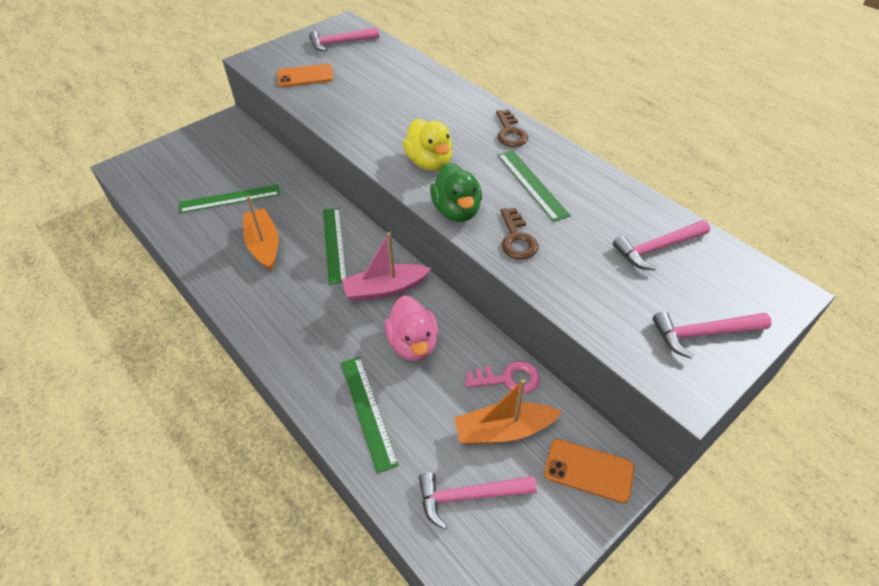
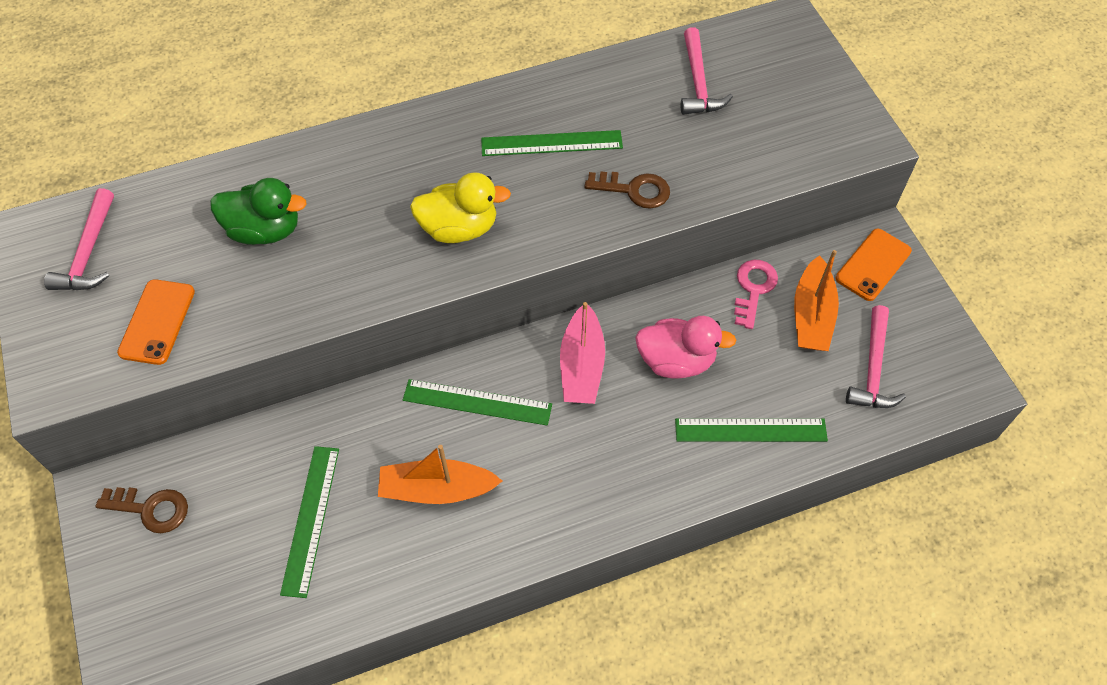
camera: 70 degrees left, 10 degrees up
(456, 211) = (563, 229): green duck -> green duck (265, 230)
(510, 132) = (444, 127): brown key -> brown key (150, 509)
(703, 334) = (815, 101): pink hammer -> none

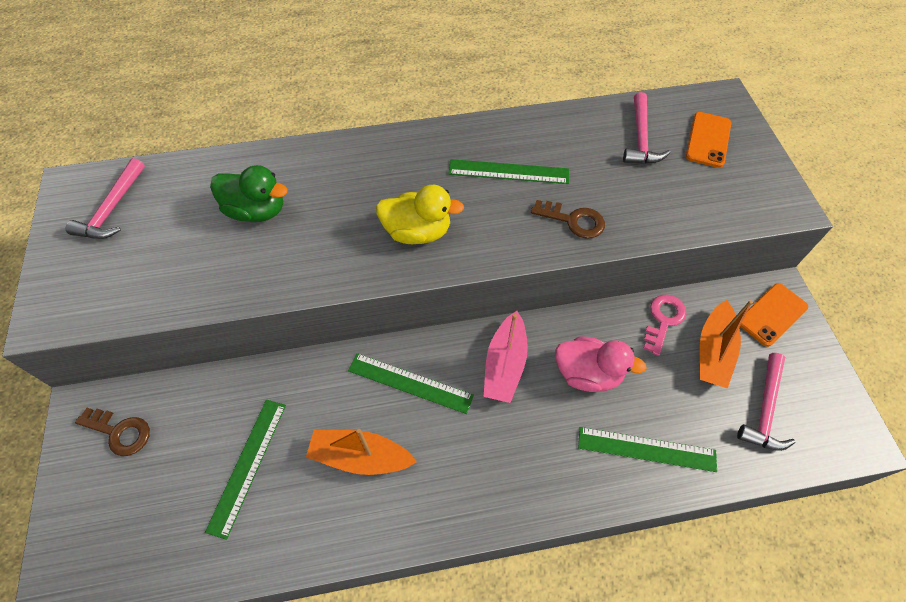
camera: 10 degrees right, 0 degrees up
(157, 322) = (149, 275): orange phone -> orange phone (708, 140)

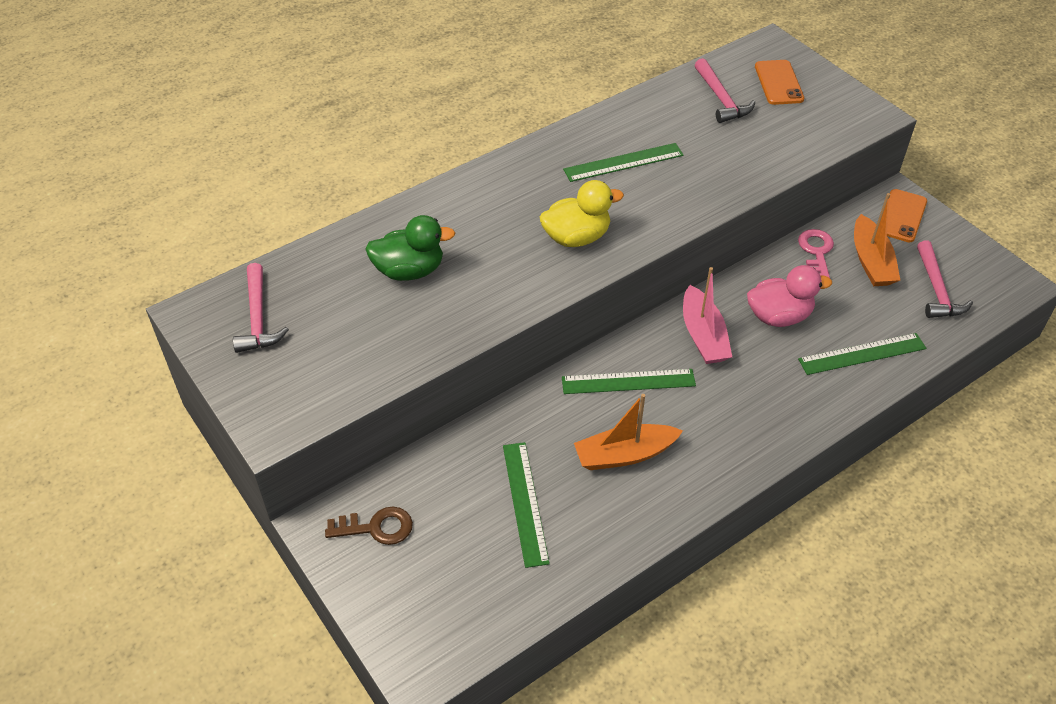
camera: 25 degrees left, 10 degrees down
(573, 220) = (707, 183): brown key -> none

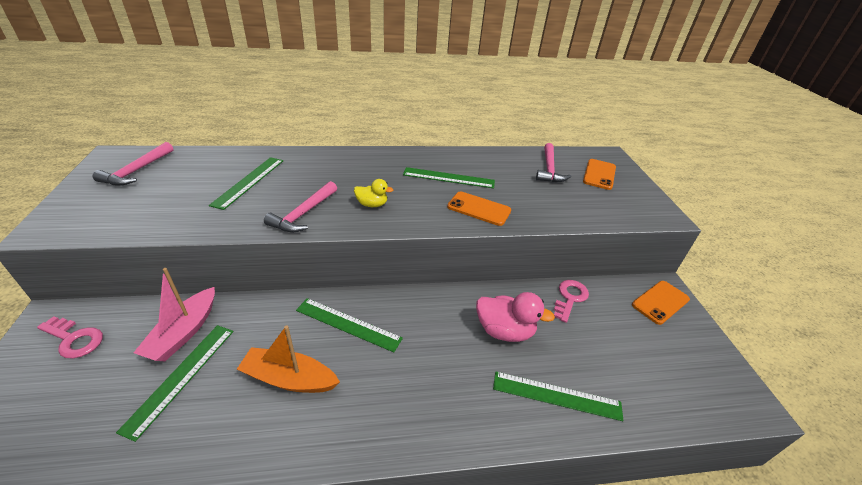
camera: 25 degrees right, 10 degrees down
(376, 527) = (74, 339): brown key -> pink key
(409, 270) = (249, 181): green duck -> green ruler
(576, 237) = (372, 204): yellow duck -> yellow duck, size x0.59
(690, 191) = (479, 209): none -> orange phone
(703, 336) = (433, 318): pink boat -> pink boat (184, 332)
(871, 261) = (613, 324): orange boat -> none
(936, 289) = (662, 372): pink hammer -> pink hammer (303, 214)

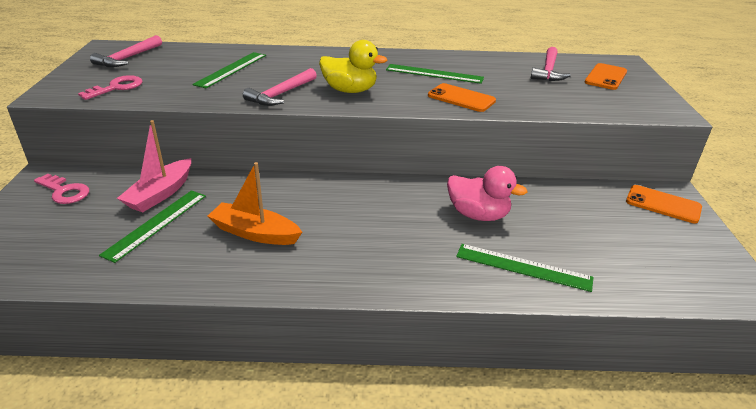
camera: 10 degrees right, 5 degrees down
(348, 324) = (316, 198): green ruler -> none
(372, 204) = (350, 90): yellow duck -> yellow duck, size x1.70
(570, 298) = (557, 194): pink key -> pink key (116, 88)
(660, 302) = (663, 204): orange phone -> orange phone turned 60 degrees clockwise

